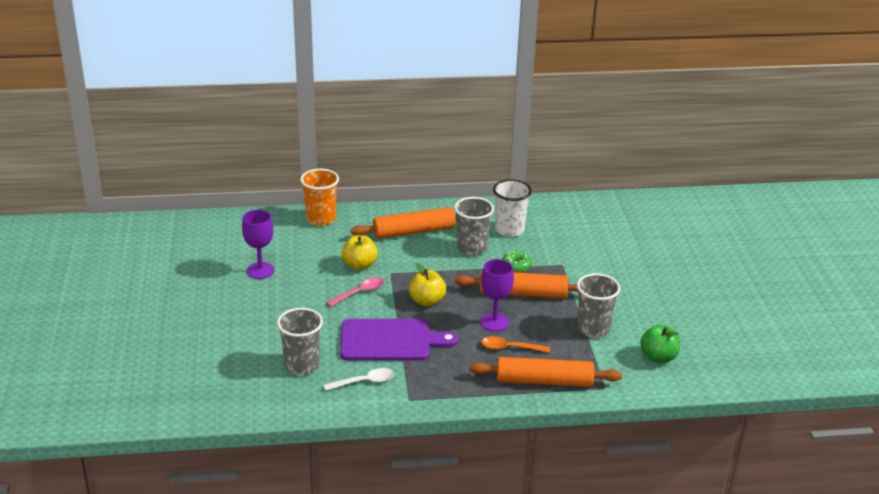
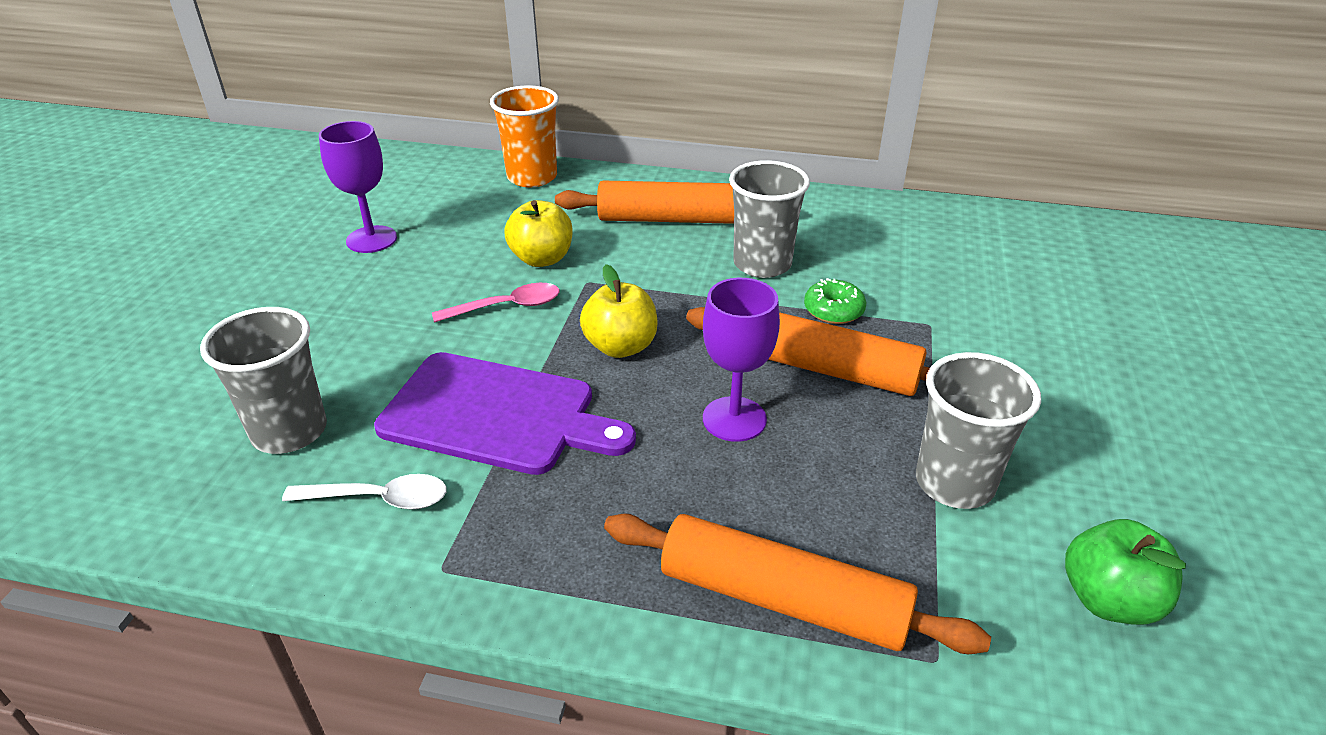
camera: 20 degrees right, 5 degrees up
(509, 230) = (849, 243): white cup -> none
(510, 348) = (740, 488): orange spoon -> none

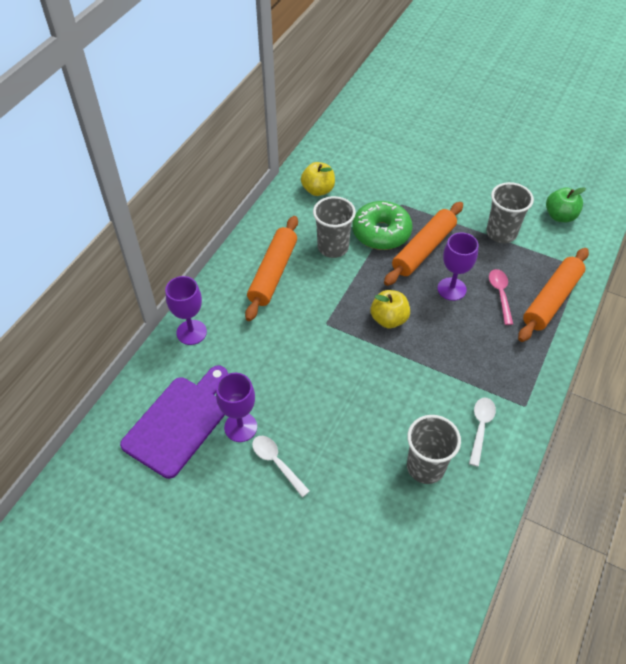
camera: 75 degrees left, 15 degrees up
(308, 278) = (277, 463): none -> white spoon
(496, 415) = (431, 376): purple cutting board -> purple cutting board (179, 422)
(506, 307) = (340, 363): pink spoon -> pink spoon (500, 294)
(532, 177) = (191, 332): orange cup -> purple goblet
(542, 259) = (295, 340): yellow apple -> yellow apple (318, 190)
(833, 310) = (381, 233): green donut -> green donut, size x1.98

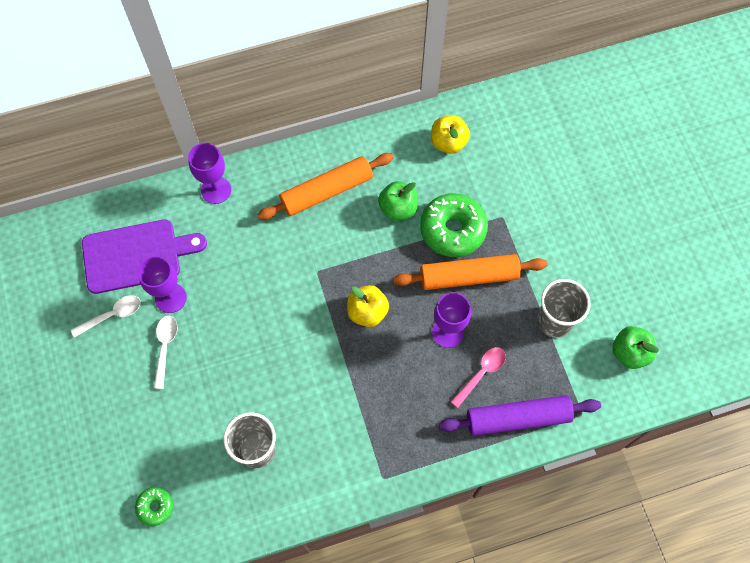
camera: 45 degrees right, 15 degrees up
(333, 247) = (398, 209): grey cup -> green apple
(404, 578) = (155, 507): none -> green donut
(480, 428) = (329, 461): white spoon -> white spoon (112, 315)
(551, 300) = (518, 418): orange rolling pin -> purple rolling pin

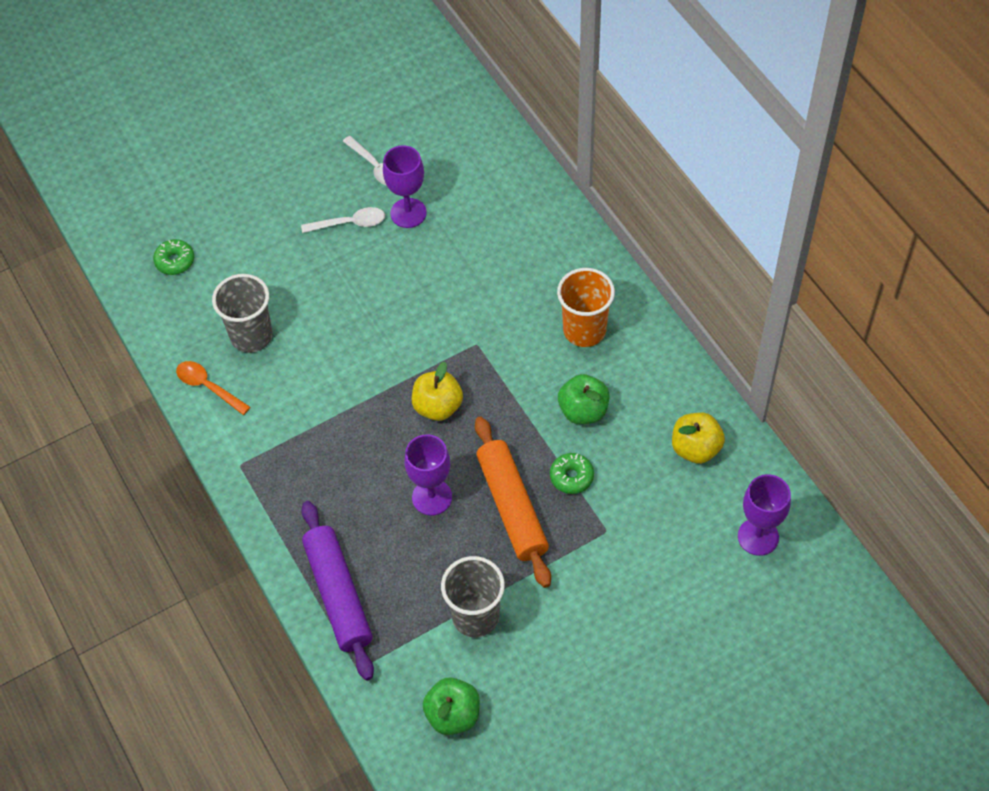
camera: 80 degrees right, 10 degrees down
(136, 256) = (450, 169): purple cutting board -> none
(216, 190) = (553, 220): purple goblet -> purple goblet (758, 537)
(299, 494) = (208, 387): none -> orange spoon
(327, 191) = (584, 330): orange rolling pin -> orange cup
(453, 229) = (571, 477): green donut -> green donut, size x0.51
(481, 374) = (386, 544): pink spoon -> none

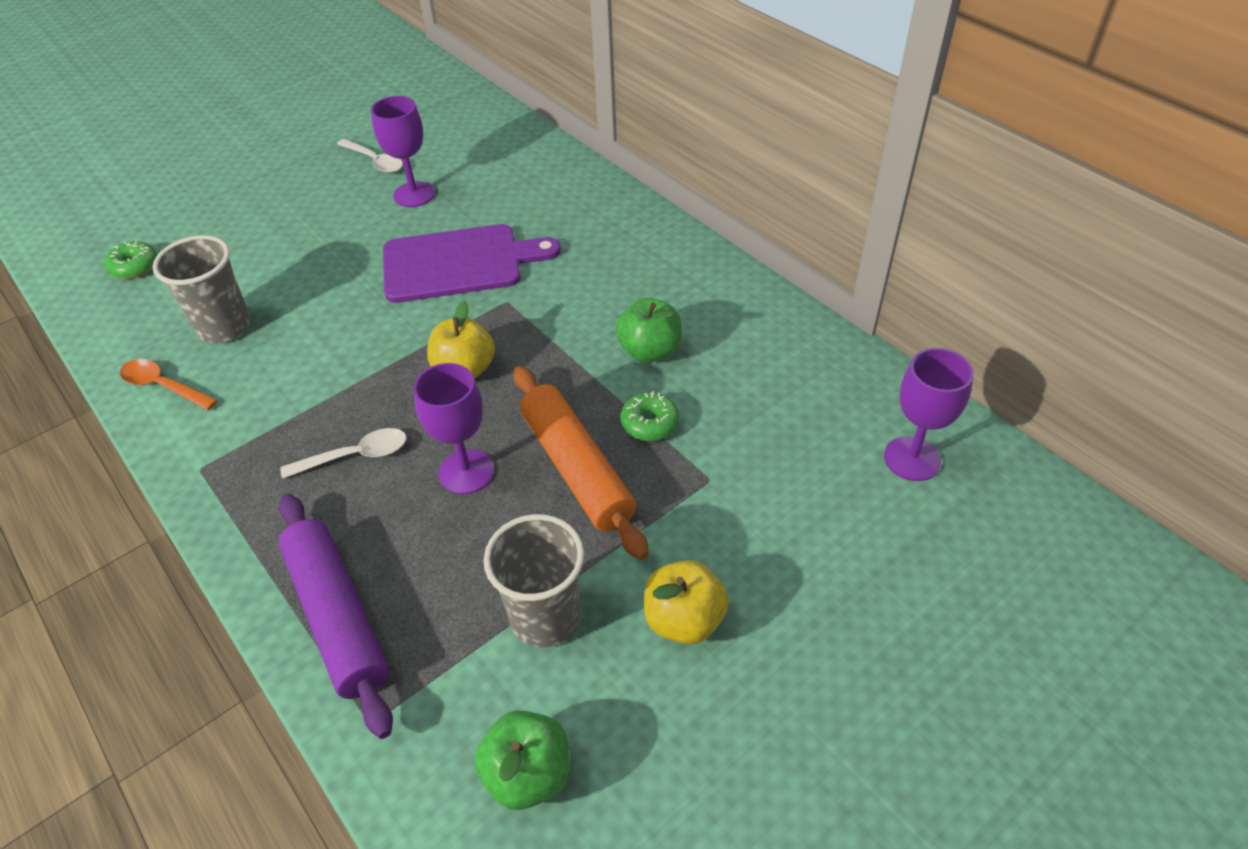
camera: 10 degrees left, 10 degrees down
(349, 223) = (346, 210): white spoon -> white spoon (355, 456)
(441, 298) = (459, 263): none -> purple cutting board
(584, 330) = (634, 273): orange cup -> none
(695, 448) = (799, 372): yellow apple -> yellow apple (684, 620)

